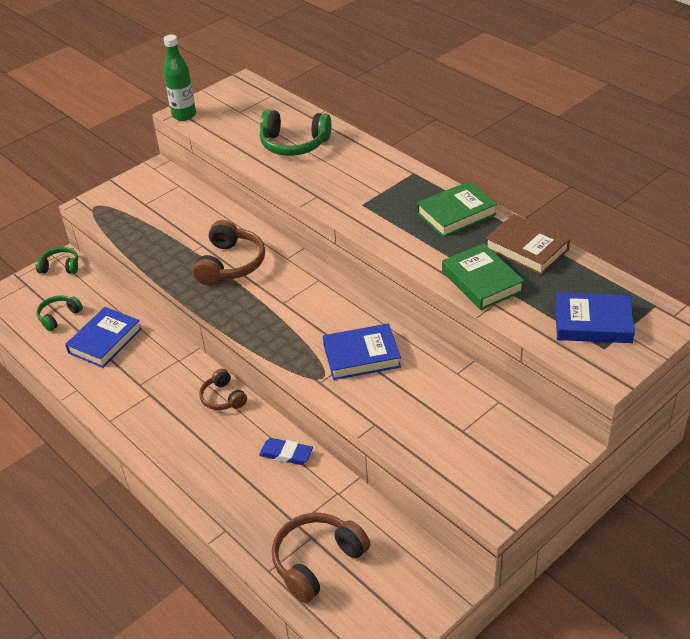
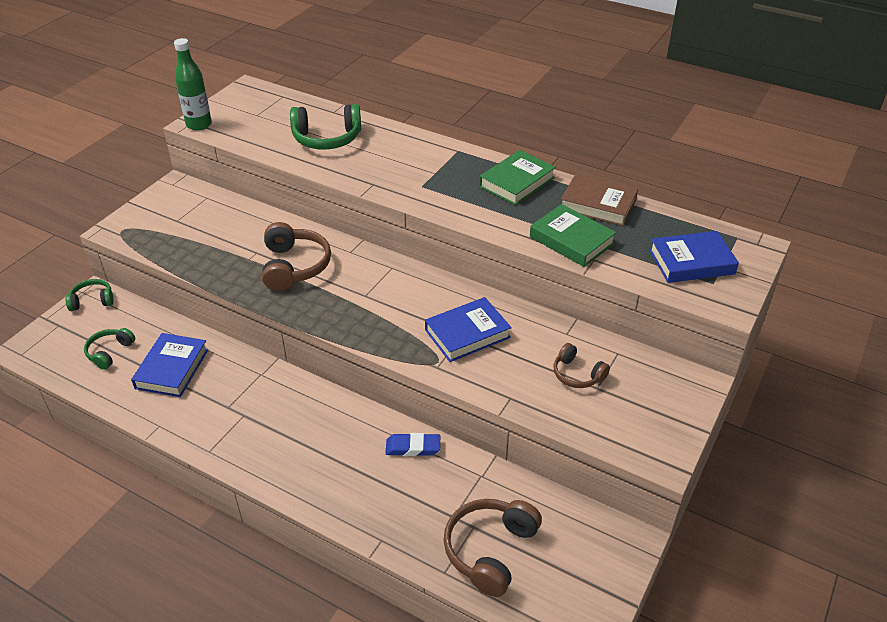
camera: 20 degrees left, 0 degrees up
(223, 398) = (324, 403): brown headphones -> brown headphones (577, 374)

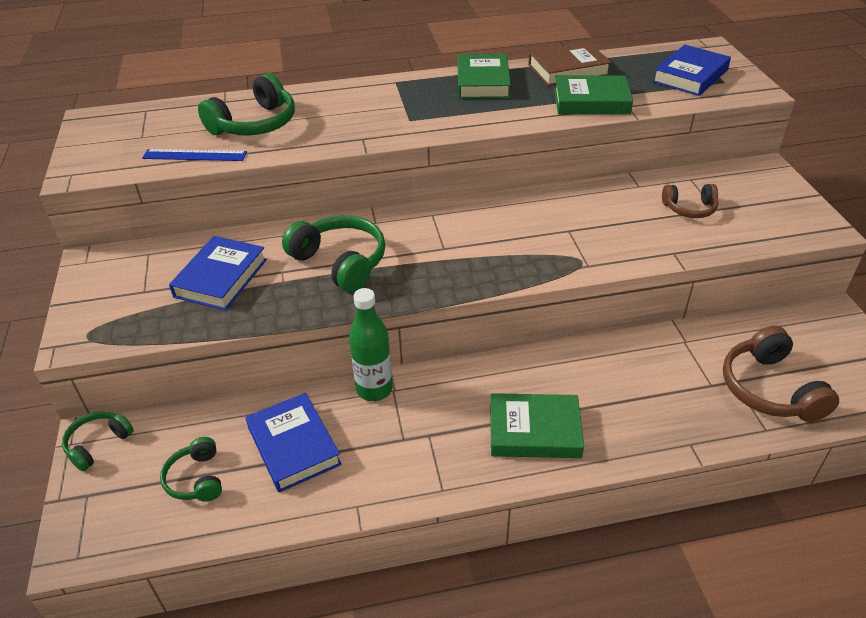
camera: 40 degrees left, 0 degrees up
(199, 125) = (84, 173): green bottle -> green bottle (374, 389)
(266, 143) = (194, 155): none -> blue ruler
(294, 266) = (340, 262): brown headphones -> green headphones
(302, 458) = (534, 431): none -> green book
(413, 447) = (608, 357): blue eraser -> none
(467, 333) = (571, 228): blue book -> blue book (221, 278)

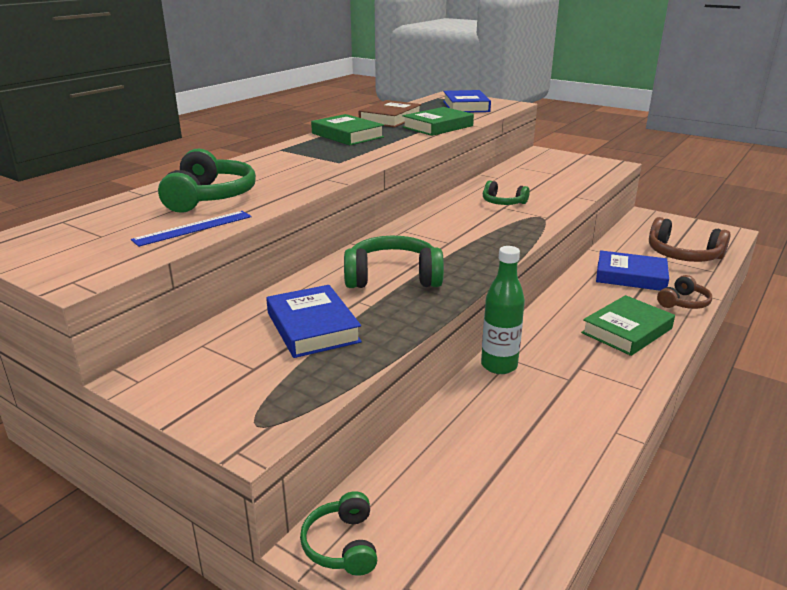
camera: 45 degrees left, 15 degrees down
(196, 479) = (479, 501): green headphones -> green headphones (503, 202)
(293, 446) = (510, 430): blue book -> blue book (630, 276)
(689, 209) = (543, 177): brown headphones -> brown headphones (683, 302)

